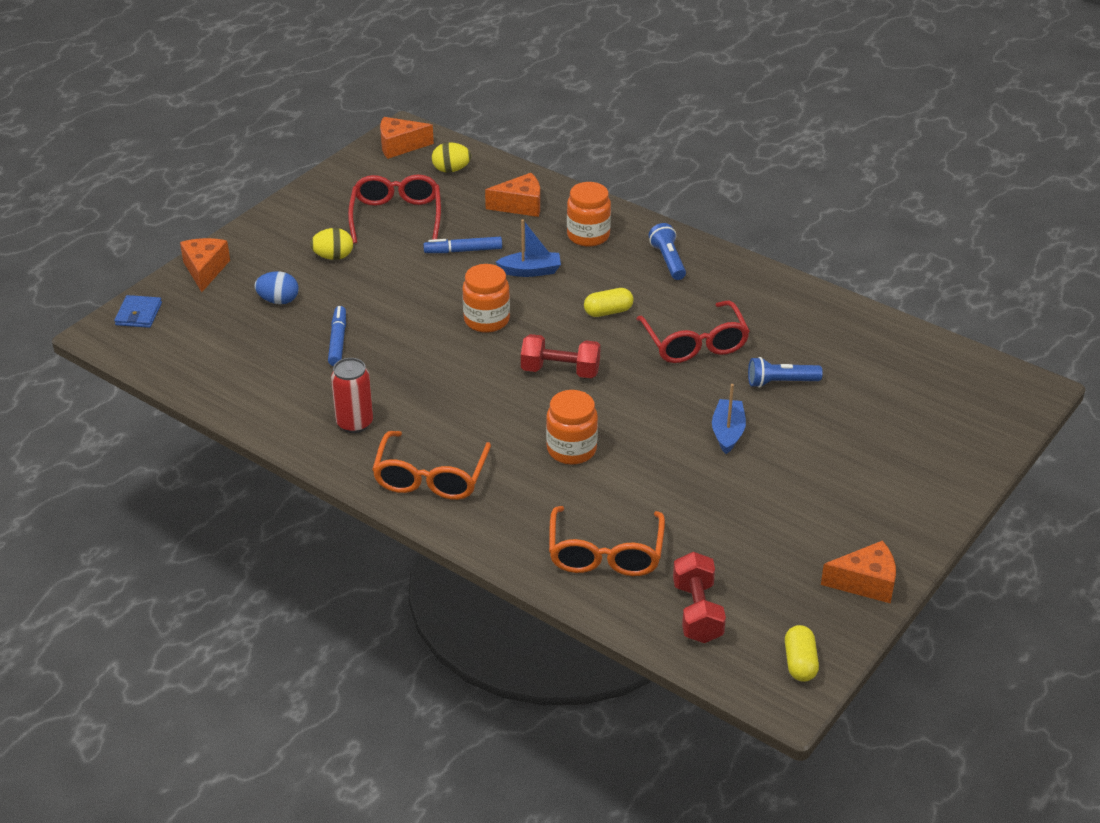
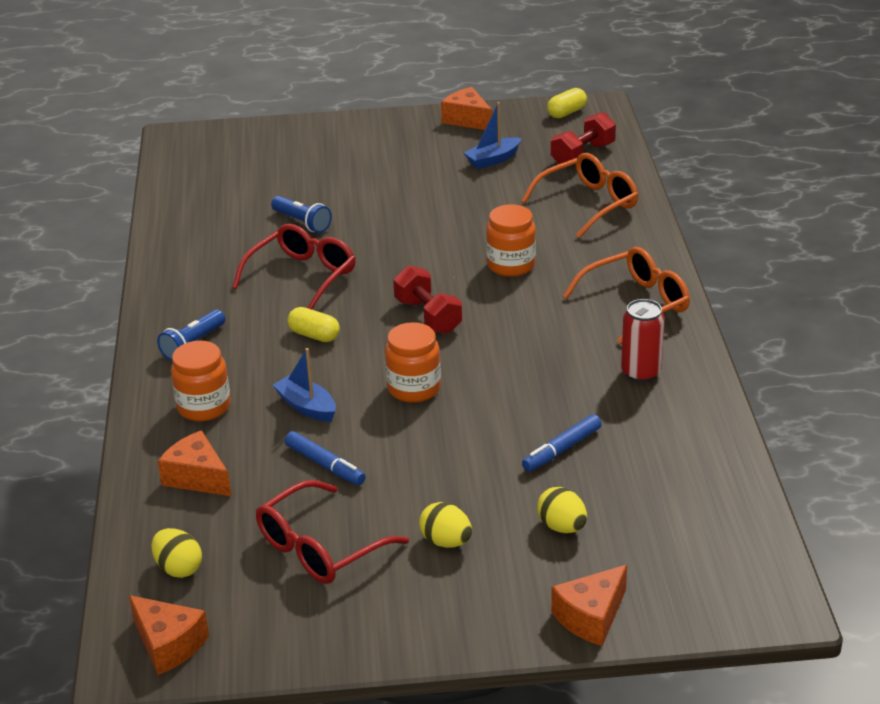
camera: 130 degrees left, 5 degrees down
(138, 314) = (719, 606): blue wallet -> none
(278, 300) = (562, 527): blue egg -> yellow egg
(727, 432) = (394, 217): blue boat -> blue boat (493, 160)

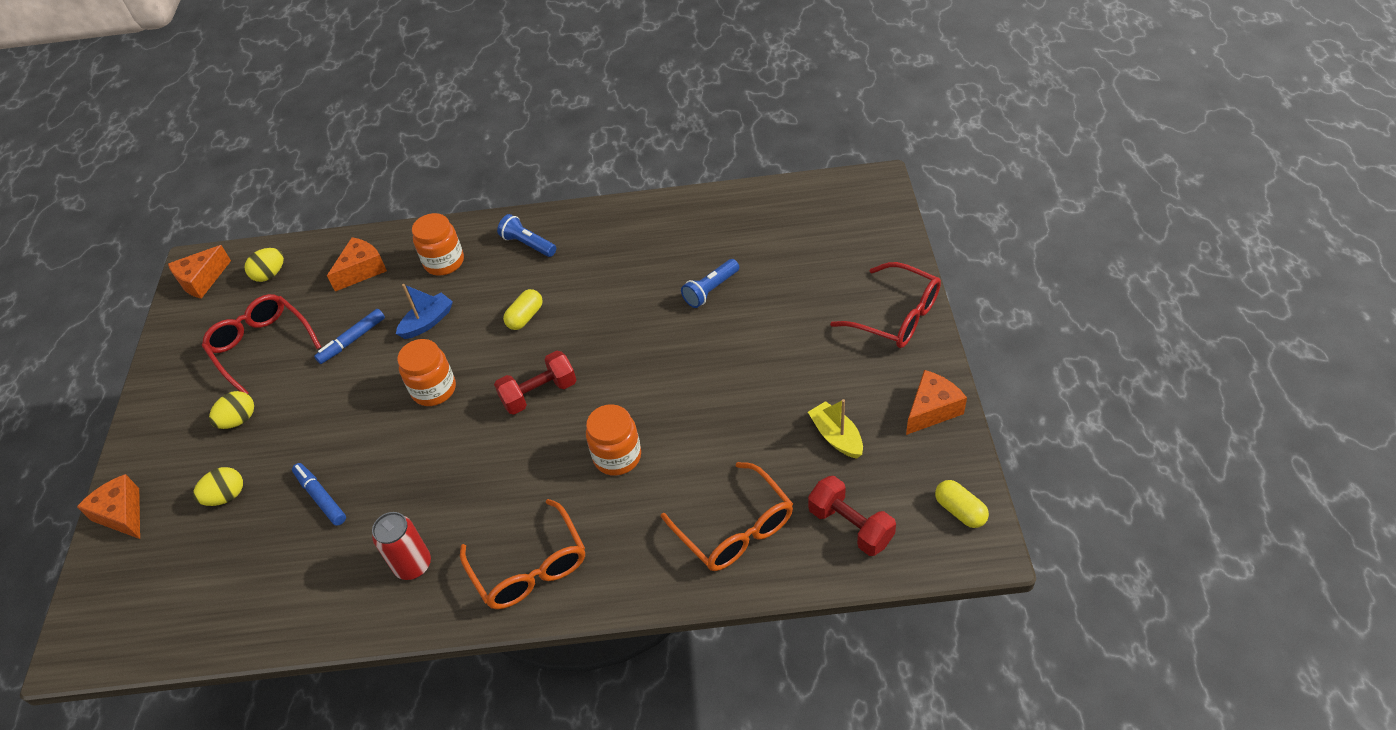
camera: 95 degrees right, 15 degrees up
(302, 277) = (617, 300): red glasses -> red glasses (895, 316)
(493, 160) = (836, 436): blue boat -> yellow boat

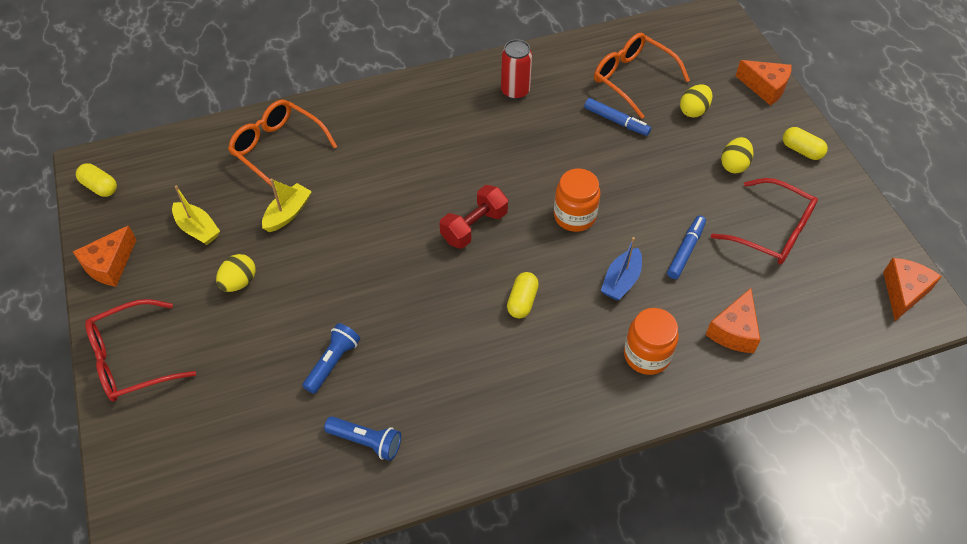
camera: 160 degrees right, 5 degrees up
(158, 425) = (801, 150): none -> yellow capsule
(270, 274) = (833, 310): yellow egg -> yellow egg (239, 282)
(528, 244) = (561, 394): blue flashlight -> blue flashlight (366, 441)
(529, 567) = (428, 103): orange glasses -> orange glasses (633, 79)
(617, 456) = (385, 185): orange jar -> none
(733, 439) = (288, 213): none -> yellow boat
(850, 526) = (187, 164): red dumbbell -> none
(895, 316) = (133, 359): red glasses -> red glasses turned 45 degrees counterclockwise

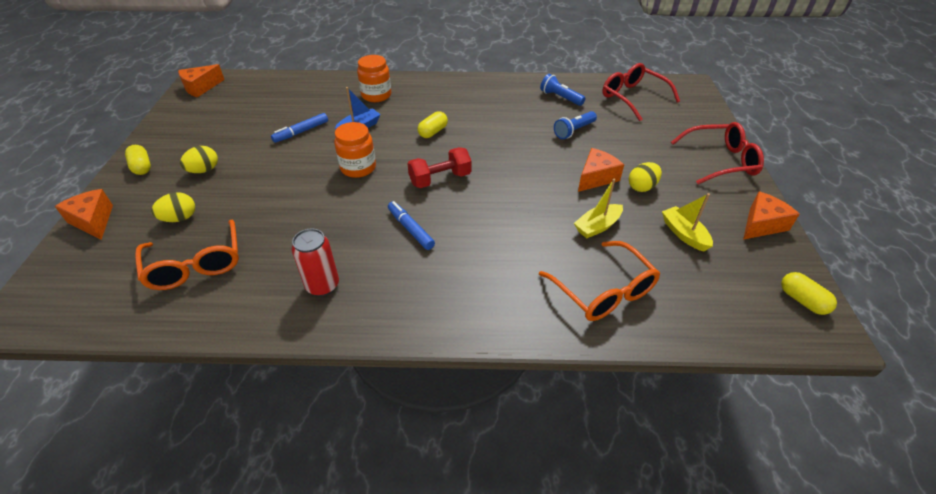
camera: 160 degrees left, 10 degrees down
(616, 121) = (255, 228): blue marker -> blue marker (410, 229)
(734, 331) = (316, 94): orange cheese -> orange cheese (596, 178)
(771, 231) = (233, 128): red glasses -> red glasses (633, 98)

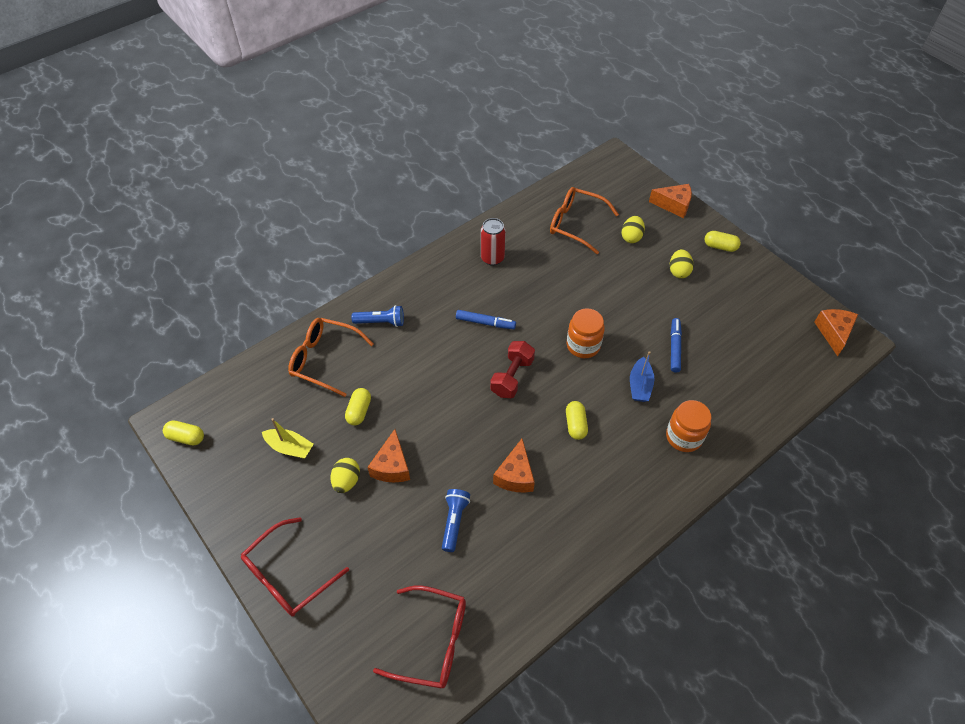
camera: 140 degrees right, 10 degrees up
(560, 98) = (510, 575): blue flashlight -> blue flashlight (381, 322)
(597, 226) = (359, 411): yellow boat -> yellow capsule
(761, 224) = (229, 502): orange cheese -> orange cheese (515, 475)

